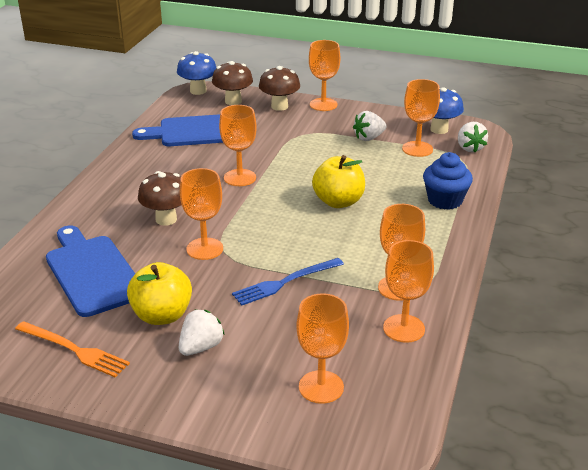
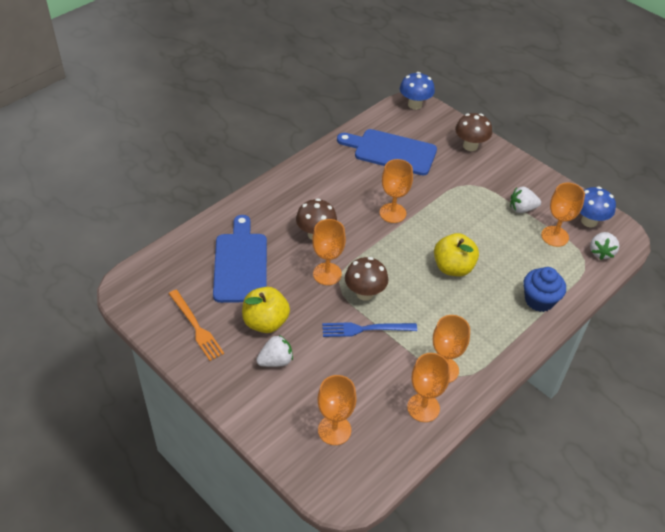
camera: 25 degrees right, 15 degrees up
(233, 101) = (436, 126): brown mushroom -> brown mushroom (365, 293)
(323, 104) = (508, 156): orange goblet -> none

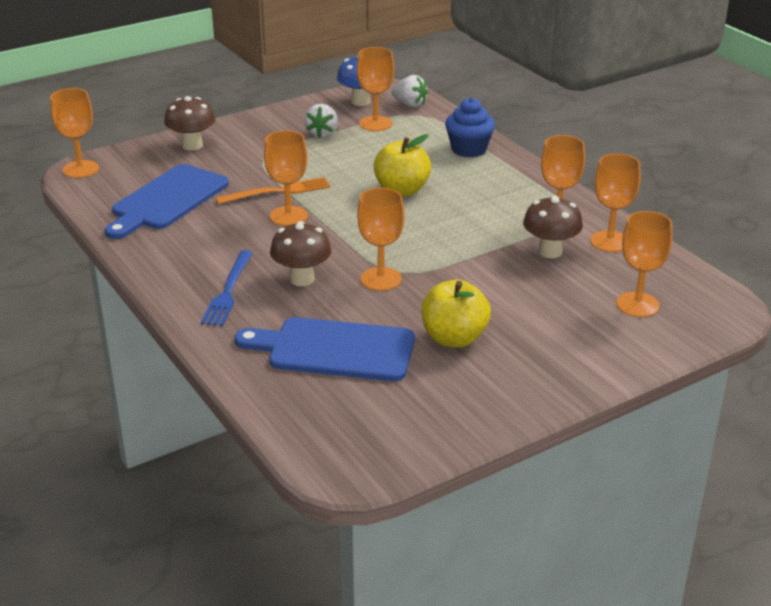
camera: 75 degrees left, 15 degrees down
(196, 327) = (447, 401): orange fork -> orange fork (277, 192)
(276, 361) = (523, 337): white strawberry -> none
(365, 293) = (424, 255): brown mushroom -> brown mushroom (550, 251)
(365, 329) = (484, 263): blue fork -> blue fork (228, 291)
(415, 105) = (80, 169): blue mushroom -> orange goblet

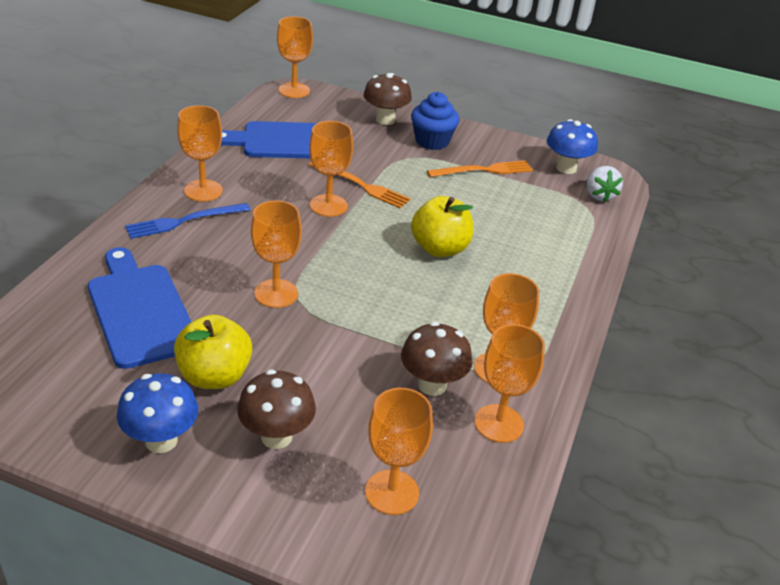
camera: 50 degrees right, 5 degrees up
(302, 279) = (236, 250): brown mushroom -> brown mushroom (276, 436)
(322, 133) = (484, 170): white strawberry -> orange fork
(375, 123) = (538, 190): orange goblet -> orange goblet (203, 191)
(469, 149) = (564, 260): blue cupcake -> blue cupcake (432, 141)
(505, 383) = (161, 440): none -> blue mushroom

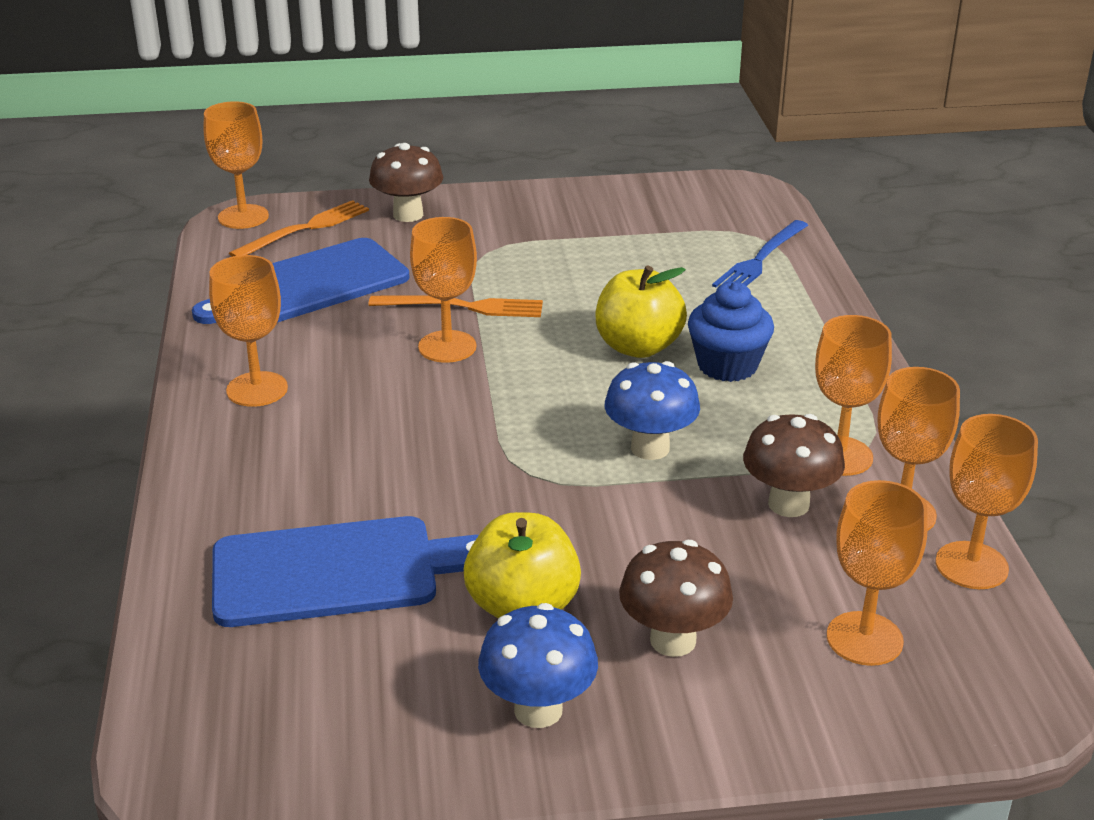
camera: 25 degrees left, 5 degrees down
(140, 310) = (337, 571): blue cutting board -> blue cutting board turned 135 degrees clockwise
(184, 221) = (273, 437): blue fork -> blue fork (760, 259)
(276, 293) = (494, 478): orange goblet -> orange goblet (971, 565)
(432, 141) = (496, 221): blue cupcake -> blue cupcake (727, 365)
(484, 170) = (596, 235): orange fork -> orange fork (305, 229)
(566, 168) = (688, 199): blue mushroom -> blue mushroom (650, 448)
(599, 195) = (757, 218): white strawberry -> none

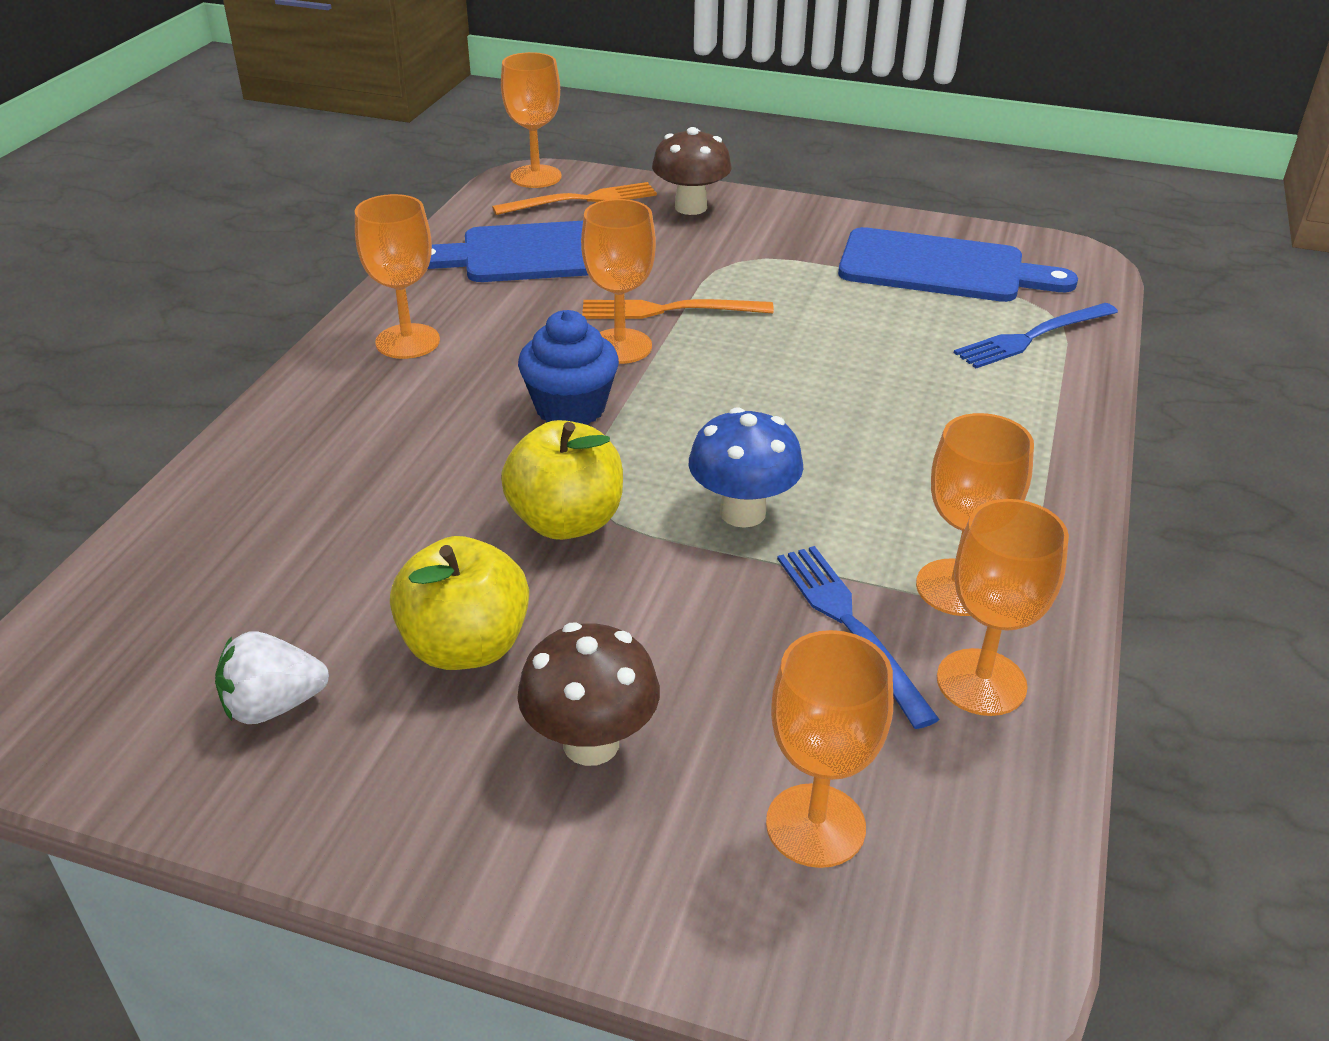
camera: 25 degrees right, 5 degrees up
(337, 571) = (322, 546): blue cutting board -> blue cutting board (941, 268)
(409, 697) = (273, 706): none -> white strawberry
(463, 307) = (669, 310): orange fork -> orange fork turned 150 degrees clockwise
(538, 710) = (384, 770): blue mushroom -> none
(638, 347) = (818, 398): yellow apple -> yellow apple (566, 521)
(727, 365) = (902, 445): blue cupcake -> blue cupcake (570, 408)
(788, 504) = (850, 626): brown mushroom -> blue fork
(971, 565) = (1024, 780): orange goblet -> none

